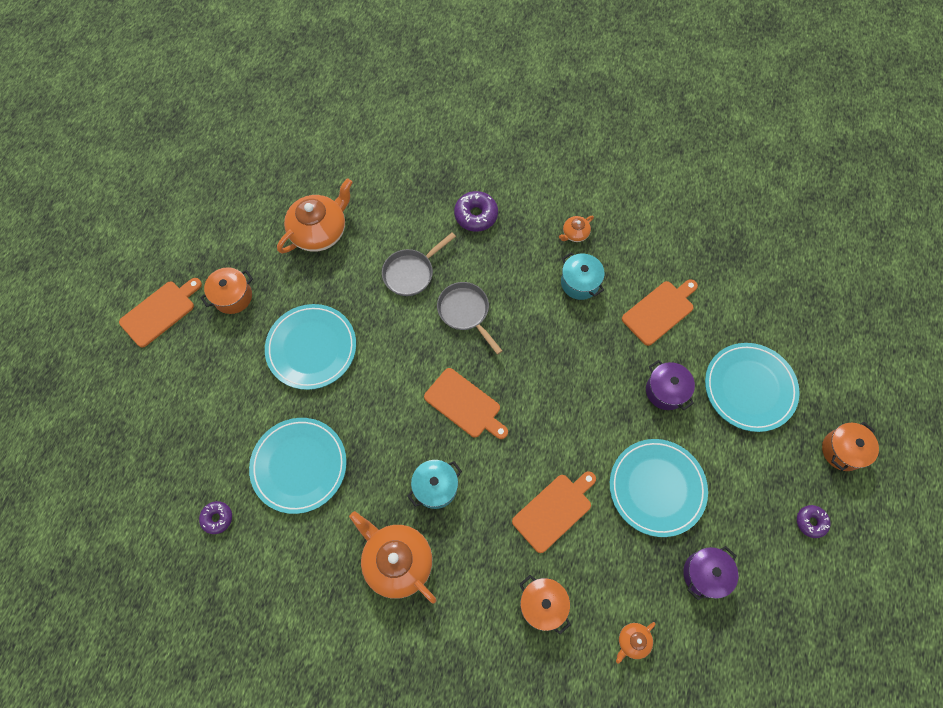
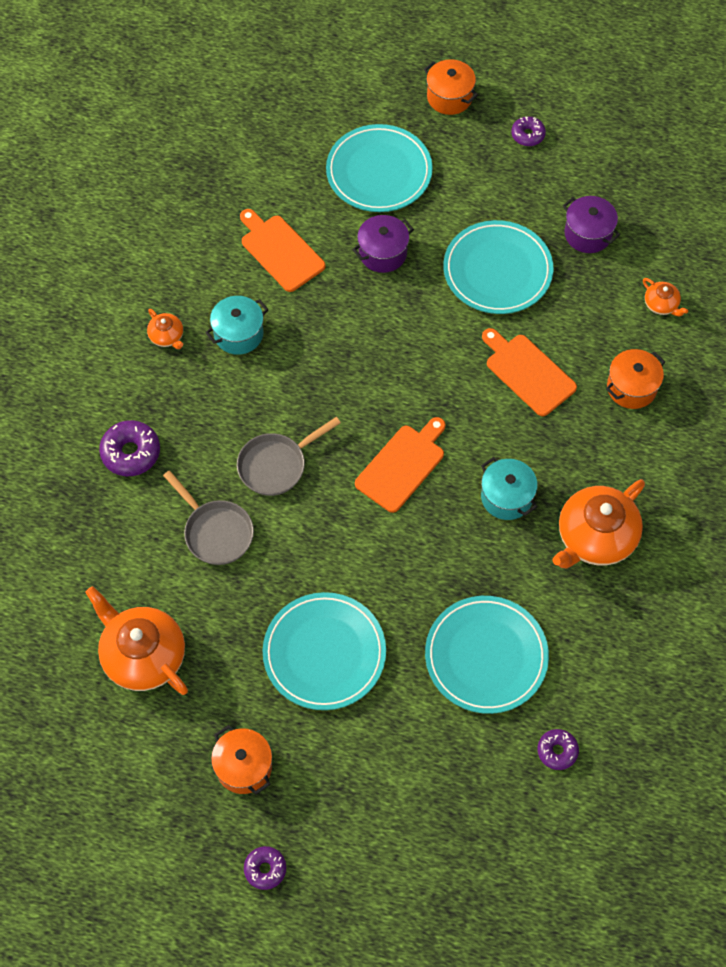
camera: 90 degrees left, 5 degrees down
(160, 312) = (265, 869): orange cutting board -> purple donut

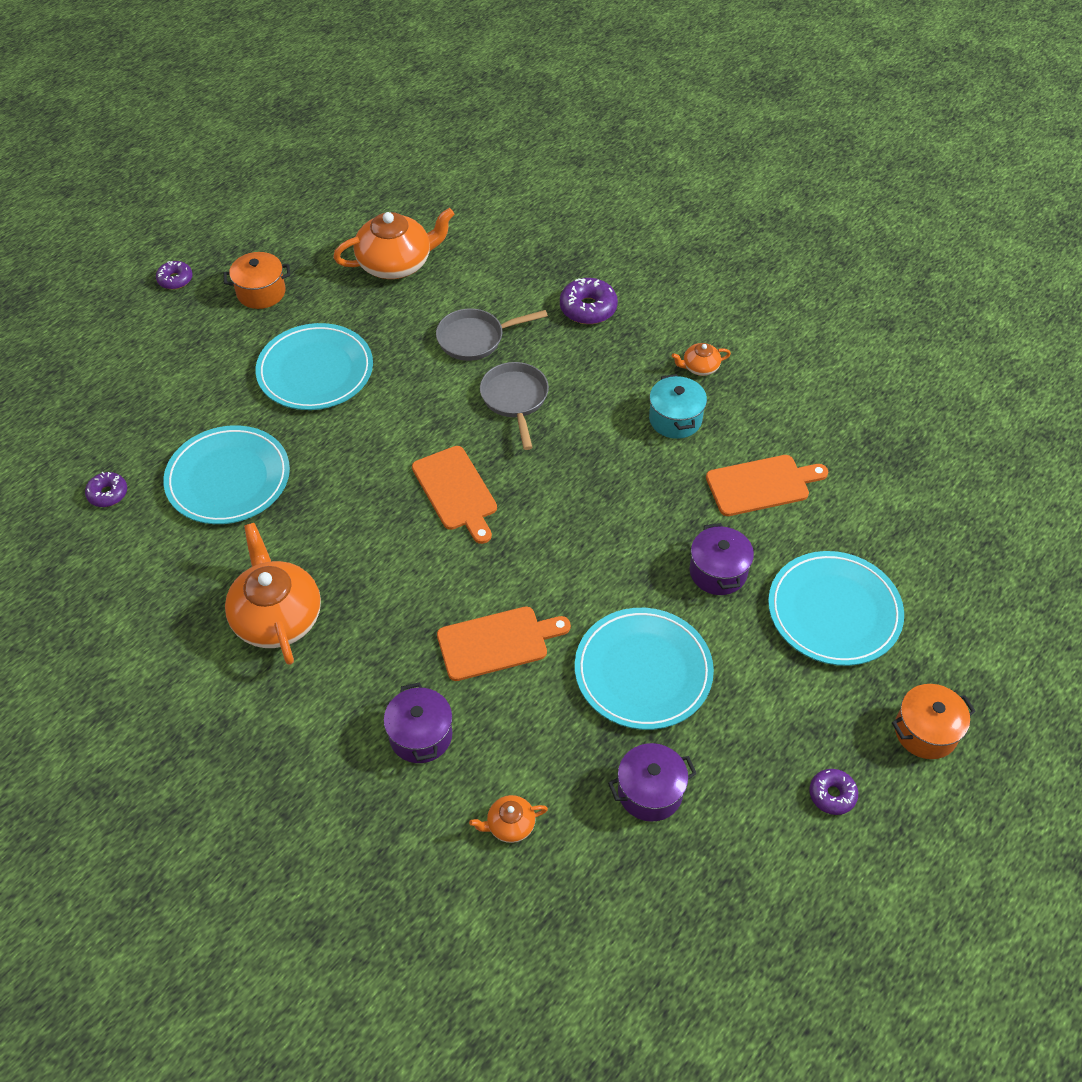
camera: 115 degrees right, 10 degrees down
(506, 497) = (369, 561): turquoise pot -> none
(631, 387) = (420, 735): orange pot -> purple pot

